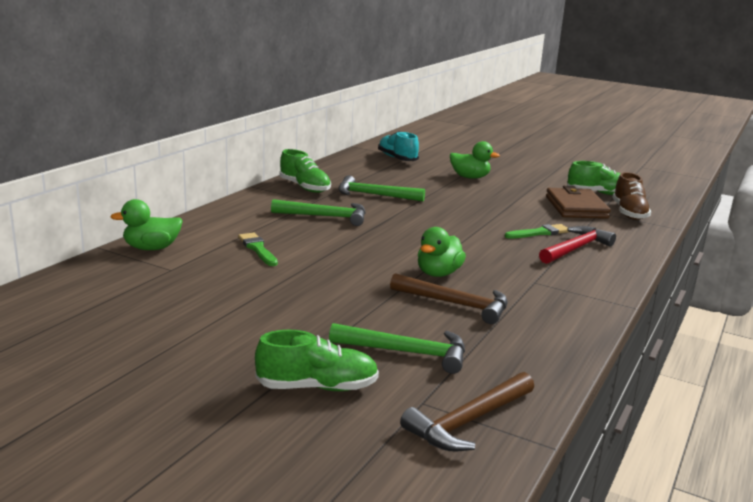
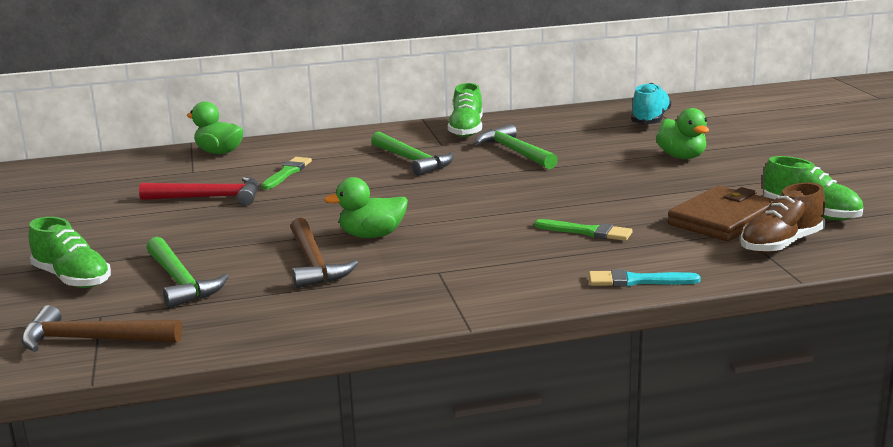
camera: 50 degrees right, 0 degrees up
(576, 249) = (581, 258): red hammer -> red hammer (209, 198)
(629, 252) = (637, 281): none -> turquoise brush

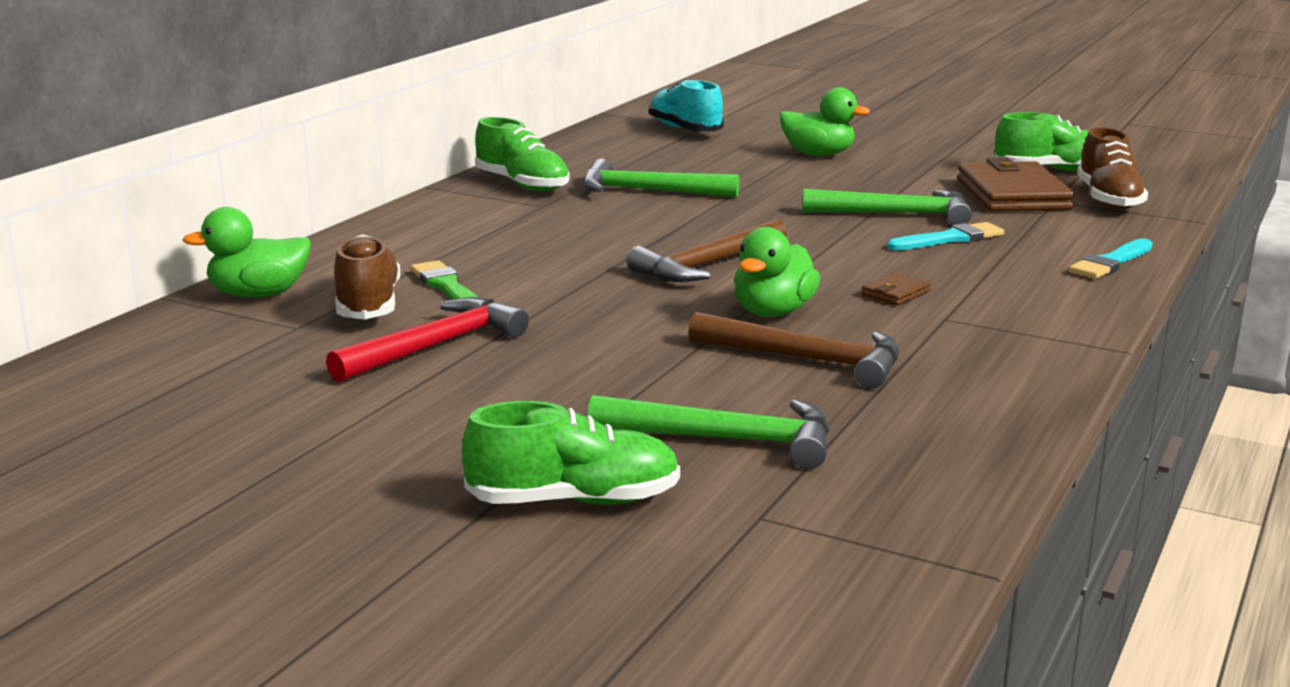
camera: 50 degrees left, 0 degrees up
(92, 339) = (843, 542): brown hammer -> brown hammer (707, 265)
(239, 170) = (368, 305): none -> brown shoe
(412, 161) = (564, 230): green hammer -> green hammer (897, 214)
(458, 249) = (895, 293): none -> brown wallet
(587, 232) = (949, 239): green brush -> turquoise brush

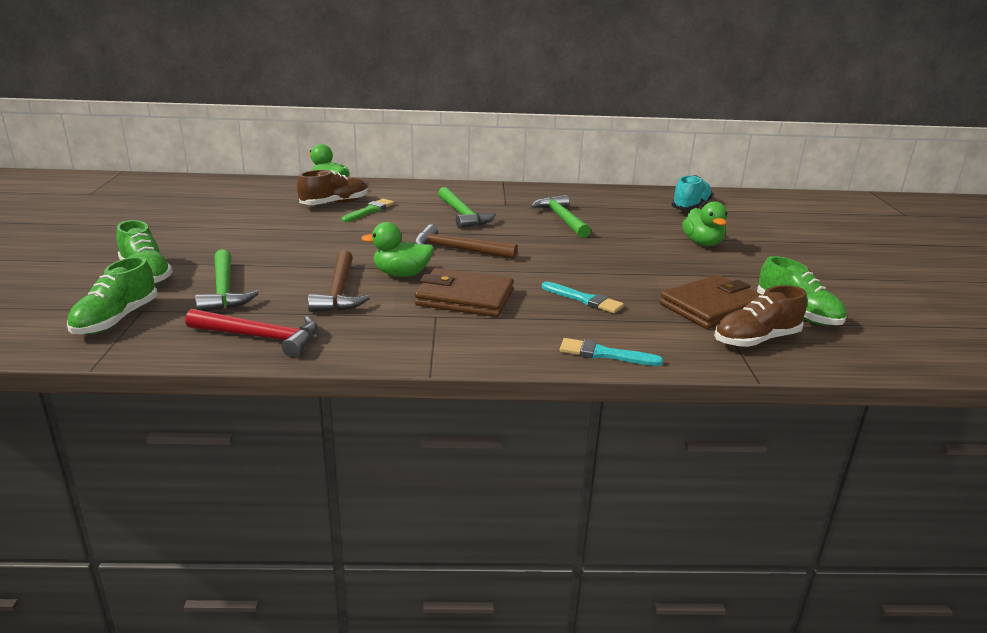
camera: 60 degrees right, 5 degrees up
(436, 346) = (297, 222): red hammer -> red hammer (261, 337)
(522, 185) = (532, 195): green shoe -> green shoe (116, 320)
(895, 293) = (464, 298): brown wallet -> brown wallet, size x2.33
(897, 214) = (612, 279): green hammer -> green hammer (463, 215)

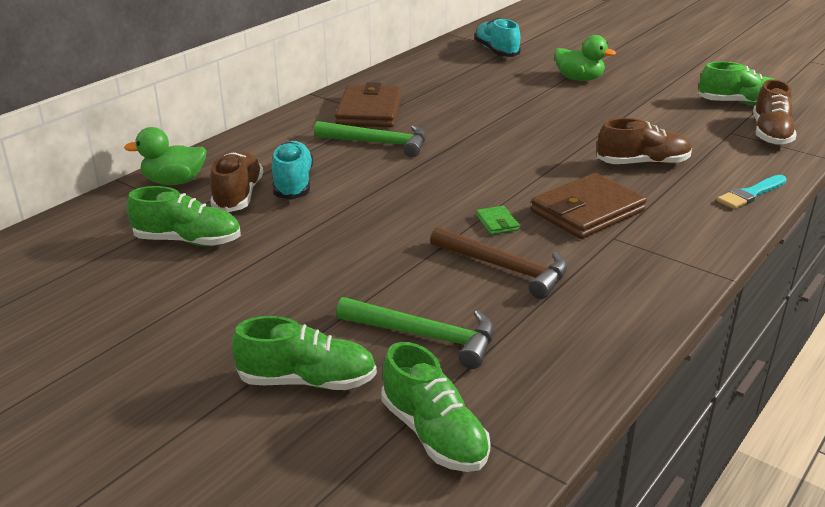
camera: 50 degrees left, 5 degrees up
(261, 337) = (577, 345): red hammer -> none
(266, 208) = (188, 241): none -> green shoe
(369, 211) = (293, 184): green brush -> turquoise shoe
(401, 274) = (497, 223): green duck -> green wallet
(457, 250) = (468, 176): brown hammer -> none
(562, 219) = (452, 106): green hammer -> none
(584, 299) = (642, 163): turquoise brush -> brown shoe
(711, 307) = (702, 125): brown wallet -> brown wallet (369, 111)

